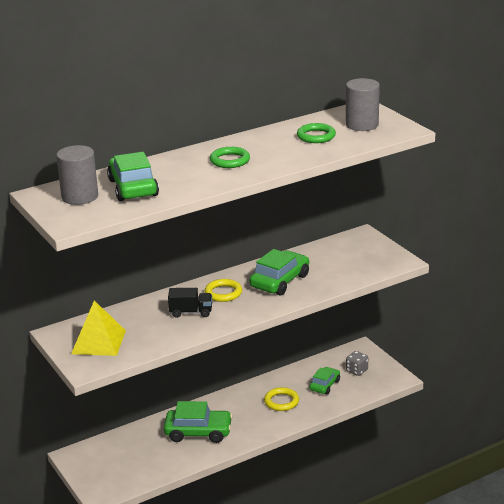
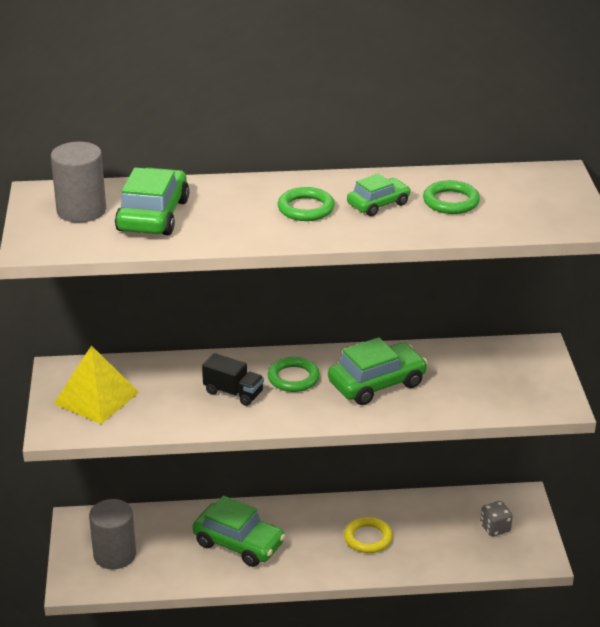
camera: 25 degrees right, 5 degrees up
(223, 293) = (293, 378): yellow ring -> green ring
(324, 385) = (438, 534): green car -> green car (378, 204)
(362, 125) = (529, 200): grey cylinder -> grey cylinder (115, 555)

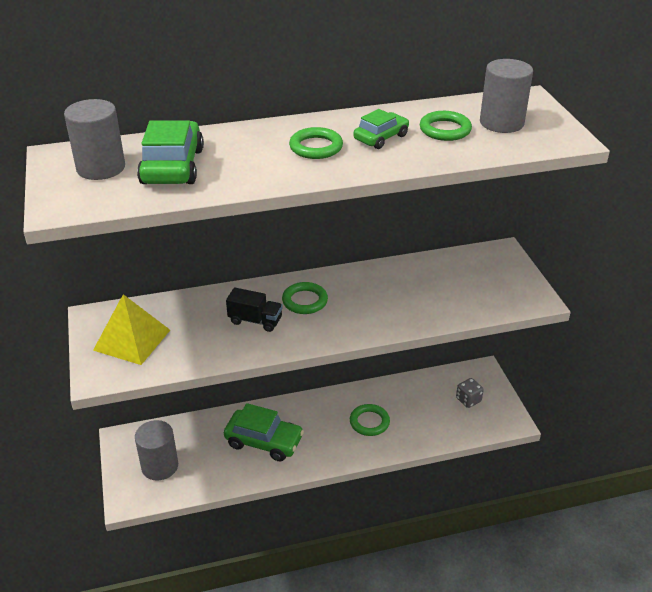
camera: 10 degrees left, 5 degrees up
(368, 538) = (369, 422): yellow ring -> green ring
(377, 383) = (378, 298): green car -> none
(516, 199) = (501, 123): none -> grey cylinder

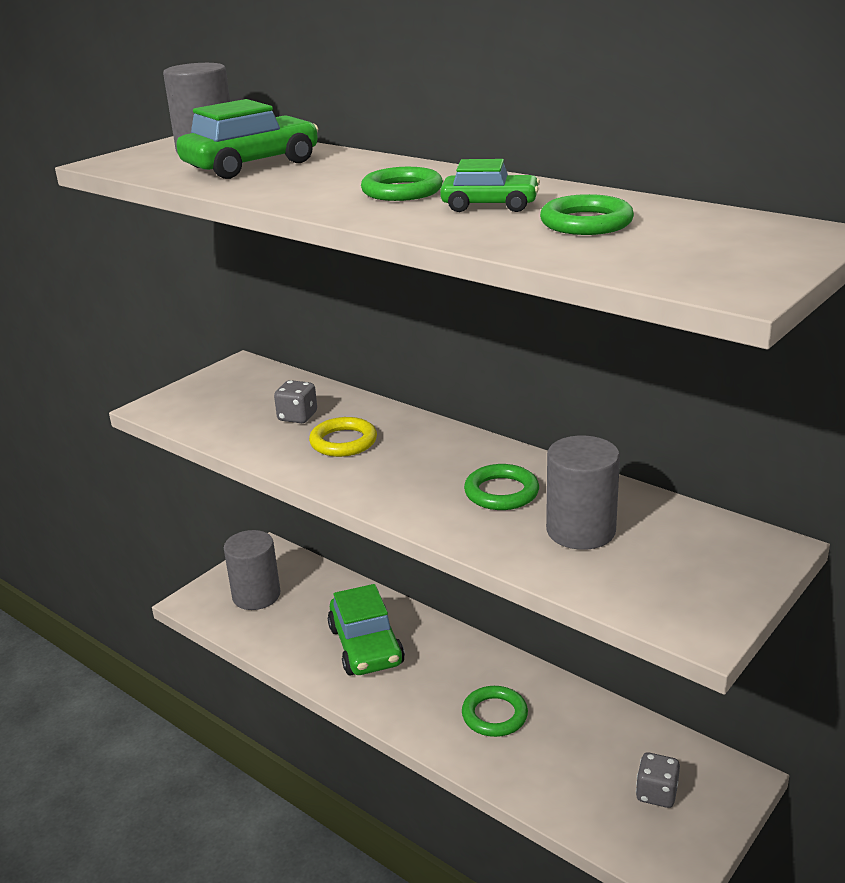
camera: 55 degrees right, 10 degrees down
(132, 340) = (228, 397): yellow pyramid -> none
(200, 324) = (297, 417): none -> grey dice
(255, 320) = (343, 442): black truck -> yellow ring
(305, 301) = (420, 453): green ring -> green ring (501, 492)
(501, 123) = (685, 241): grey cylinder -> grey cylinder (580, 530)

